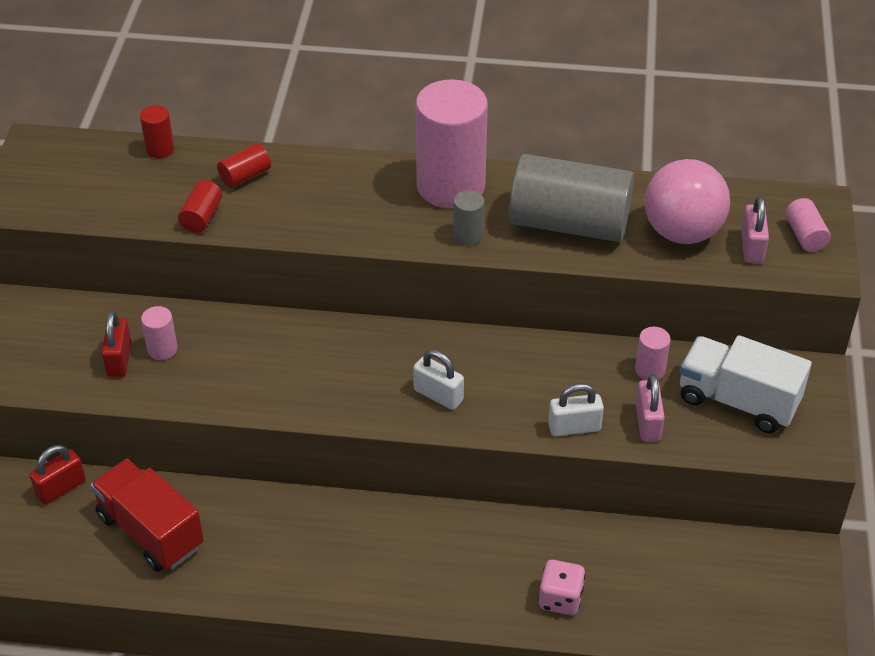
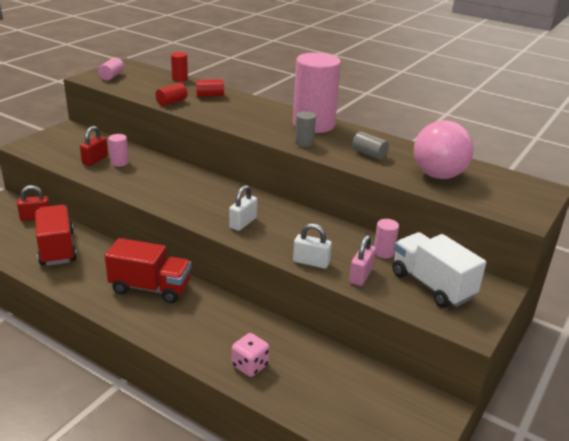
camera: 25 degrees right, 15 degrees down
(343, 539) = (150, 288): none -> red truck
(438, 395) = (243, 223): white padlock -> white padlock turned 60 degrees clockwise
(569, 223) = (369, 154): grey cylinder -> grey cylinder, size x0.43
(752, 247) = (481, 193): pink padlock -> none
(805, 235) = (523, 198): pink cylinder -> pink cylinder (112, 76)

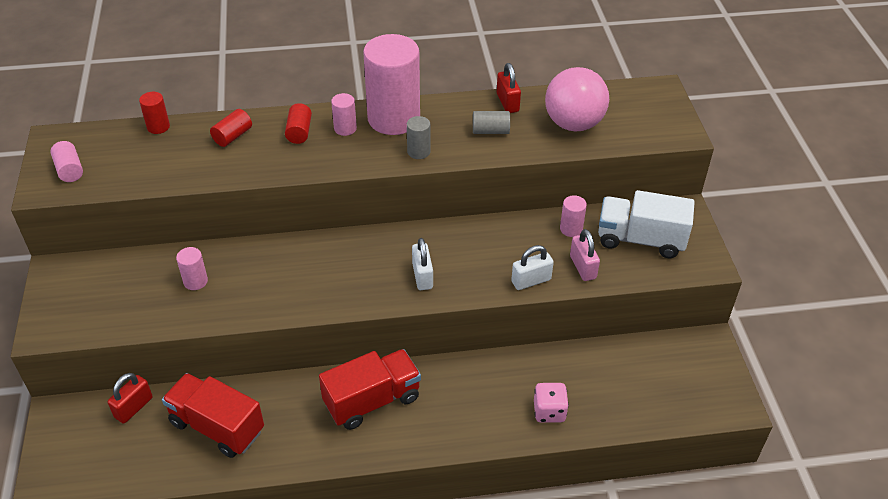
camera: 40 degrees left, 15 degrees up
(95, 160) = (162, 296): red padlock -> red padlock (507, 102)
(172, 102) = (207, 172): red cylinder -> red cylinder (299, 132)
(276, 117) = (345, 128): none -> pink cylinder

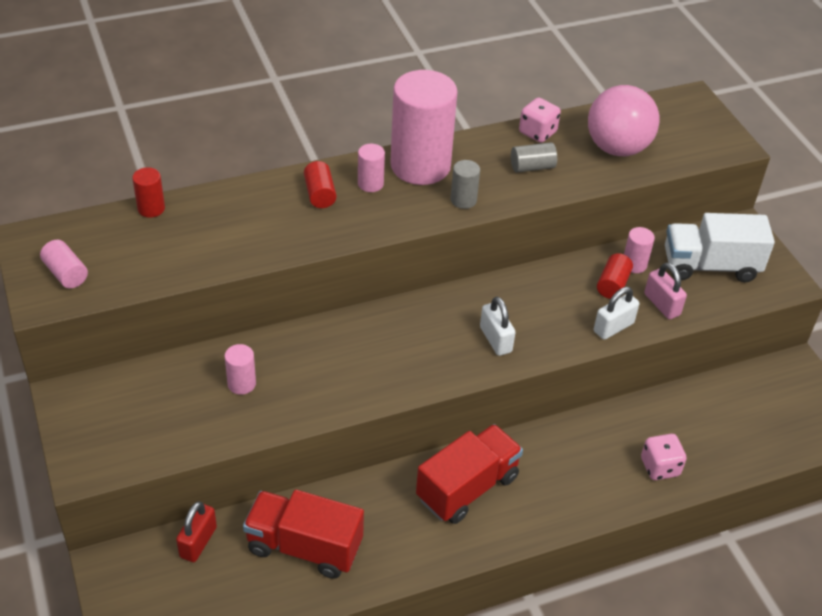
camera: 15 degrees left, 0 degrees up
(232, 136) = (244, 209): red cylinder -> red cylinder (612, 285)
(507, 102) = (537, 132): red padlock -> pink dice

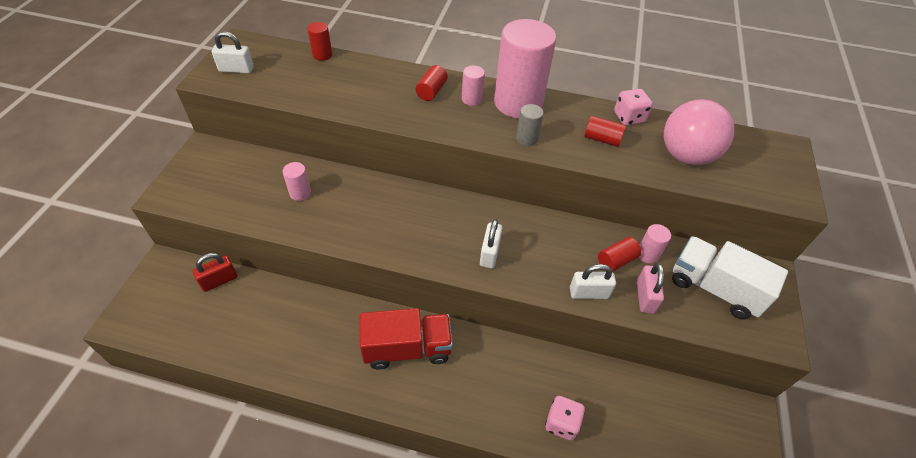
camera: 35 degrees right, 5 degrees up
(66, 274) = (236, 69): pink cylinder -> white padlock
(304, 547) = (272, 322): red truck -> none
(532, 167) = (602, 139): grey cylinder -> red cylinder

